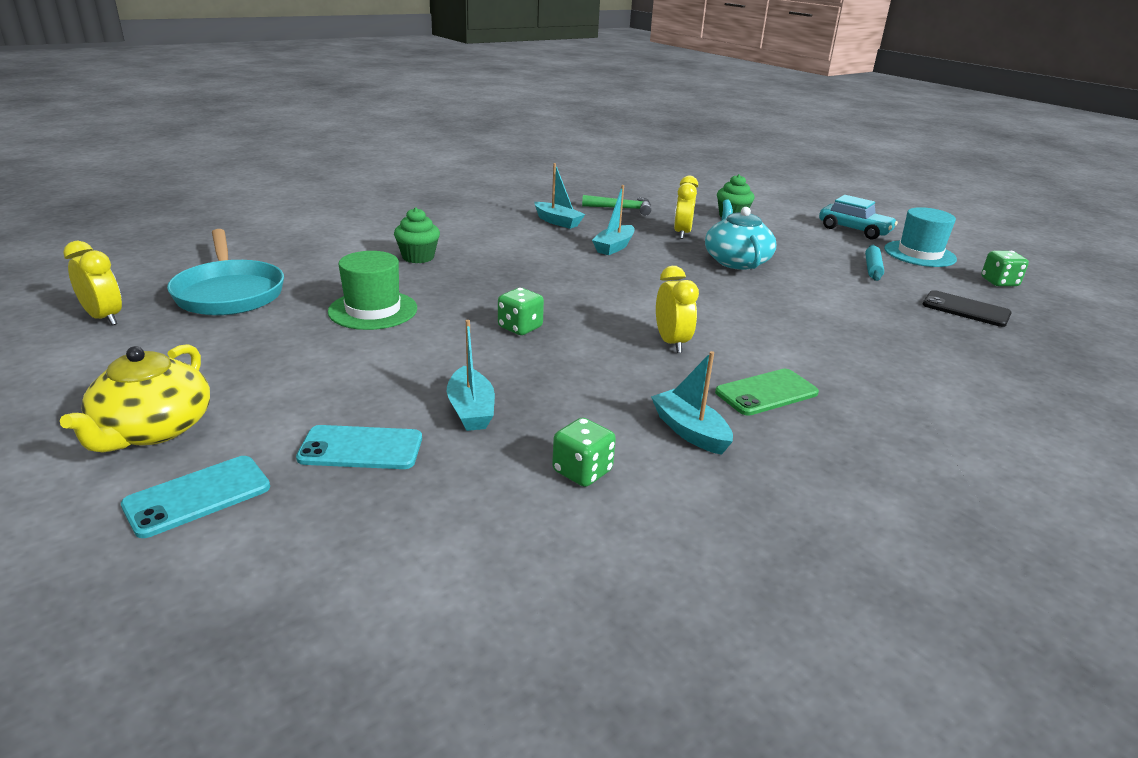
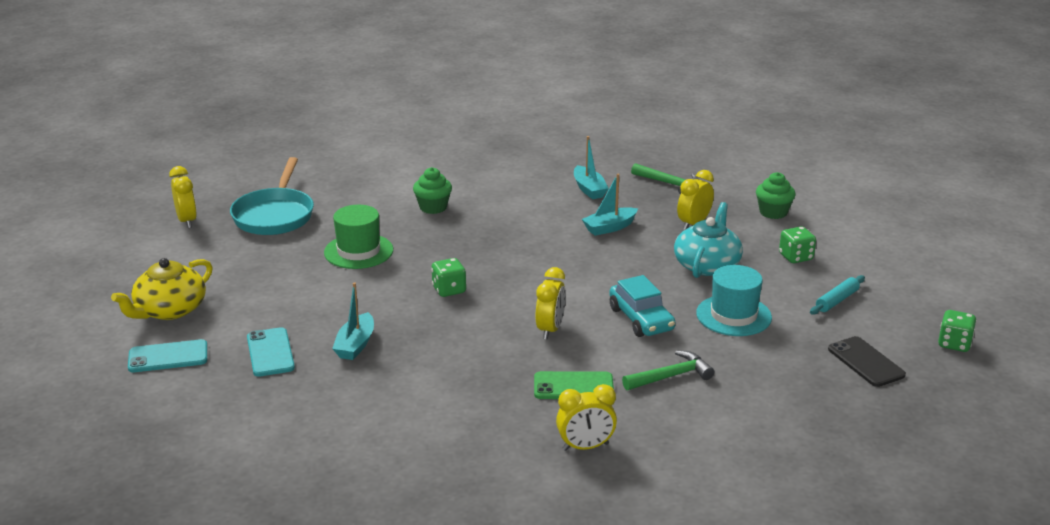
camera: 30 degrees right, 0 degrees up
(361, 448) = (270, 352): turquoise phone -> turquoise phone turned 45 degrees clockwise
(582, 471) = (384, 403): green dice -> green dice (796, 257)
(690, 431) = (482, 398): turquoise boat -> none
(840, 359) = (671, 376): none -> green hammer
(854, 230) = (887, 253): turquoise car -> turquoise car (641, 319)
(864, 454) = (585, 447): none -> yellow clock
(919, 254) = (917, 295): turquoise hat -> turquoise hat (733, 315)

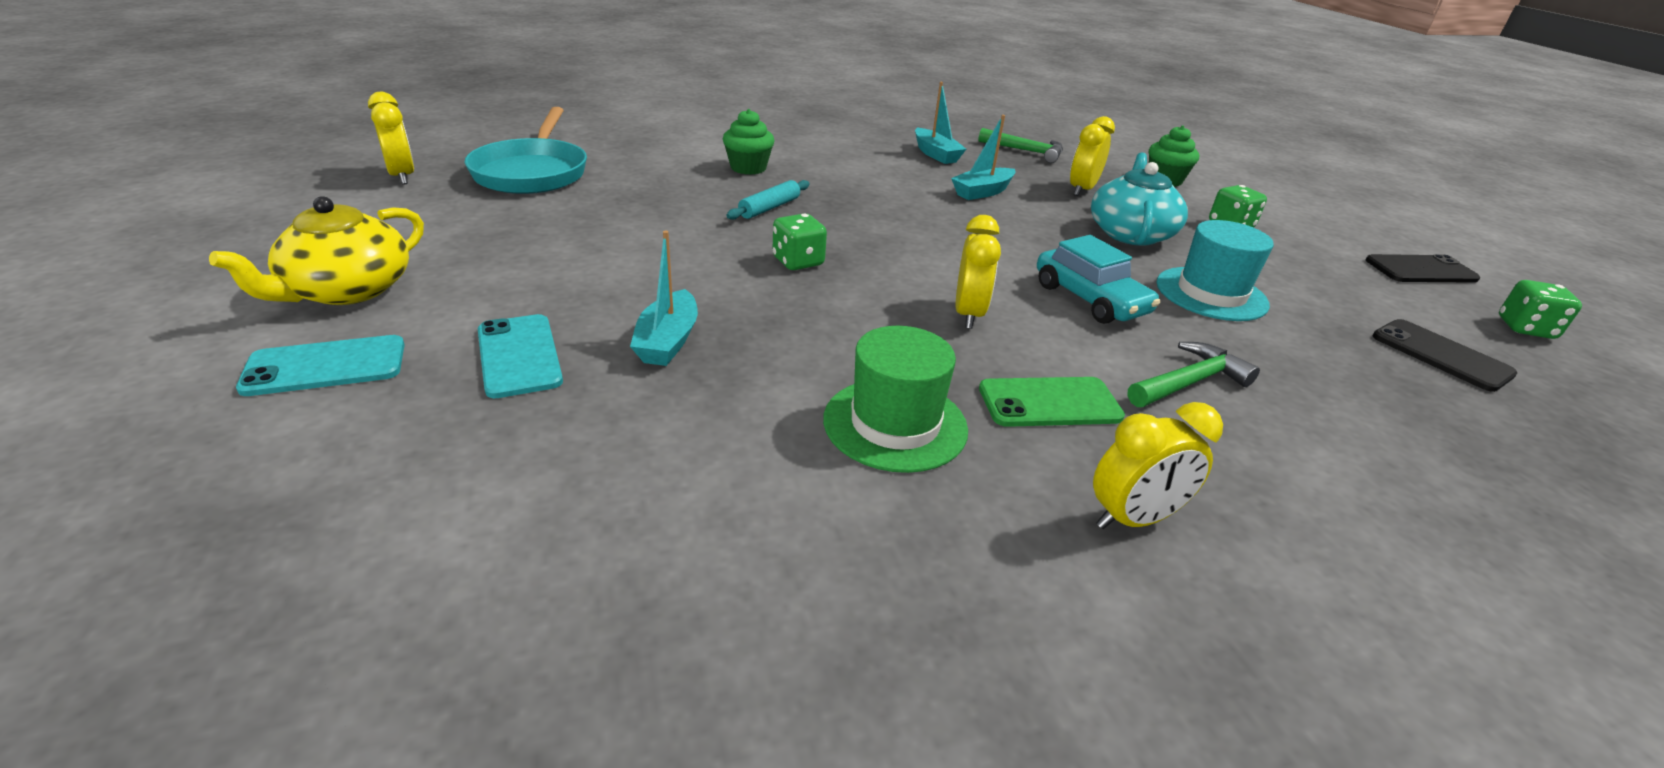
camera: 10 degrees left, 5 degrees up
(358, 251) = (655, 214): green hat -> green hat (895, 424)
(836, 300) = (1325, 275): turquoise rolling pin -> turquoise rolling pin (769, 208)
(921, 296) = (1420, 270): none -> black phone

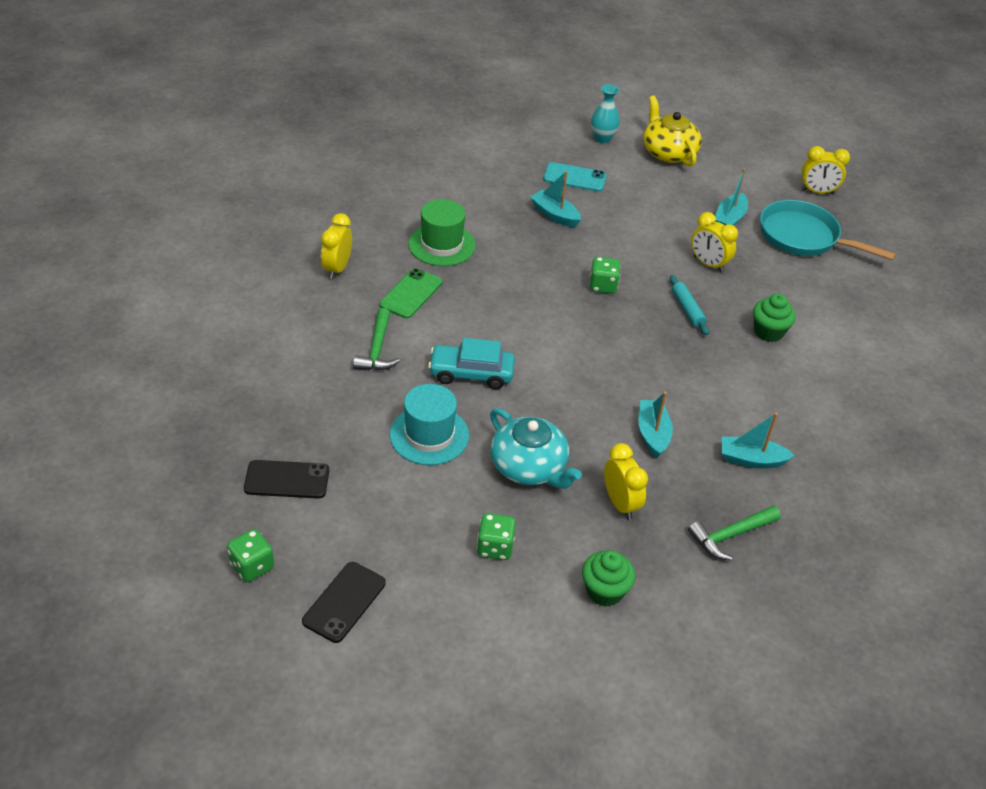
camera: 125 degrees right, 10 degrees up
(325, 366) = (602, 138): turquoise phone -> turquoise vase
(531, 215) = (729, 219): none -> turquoise boat
(968, 314) = (498, 315): yellow clock -> yellow clock (708, 264)

